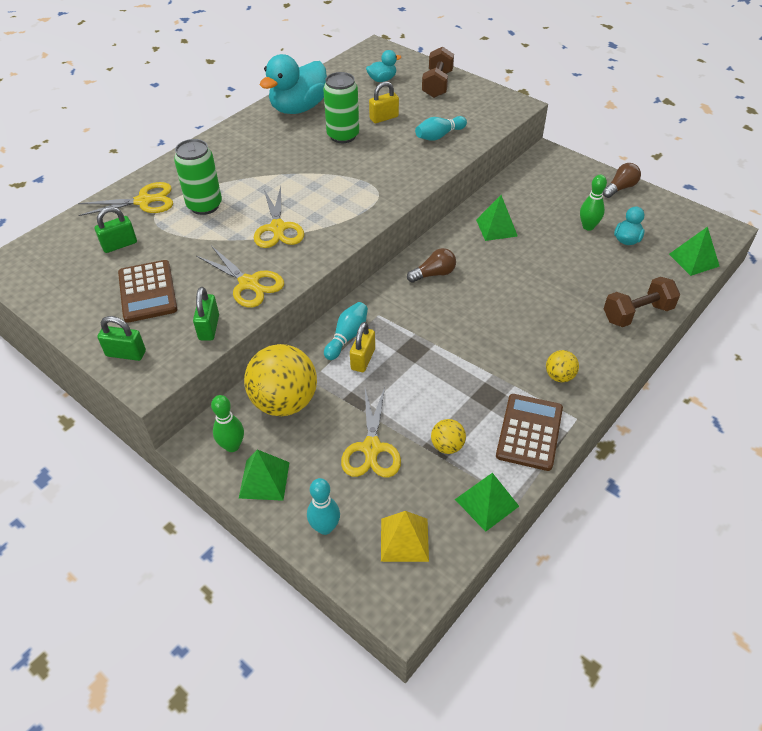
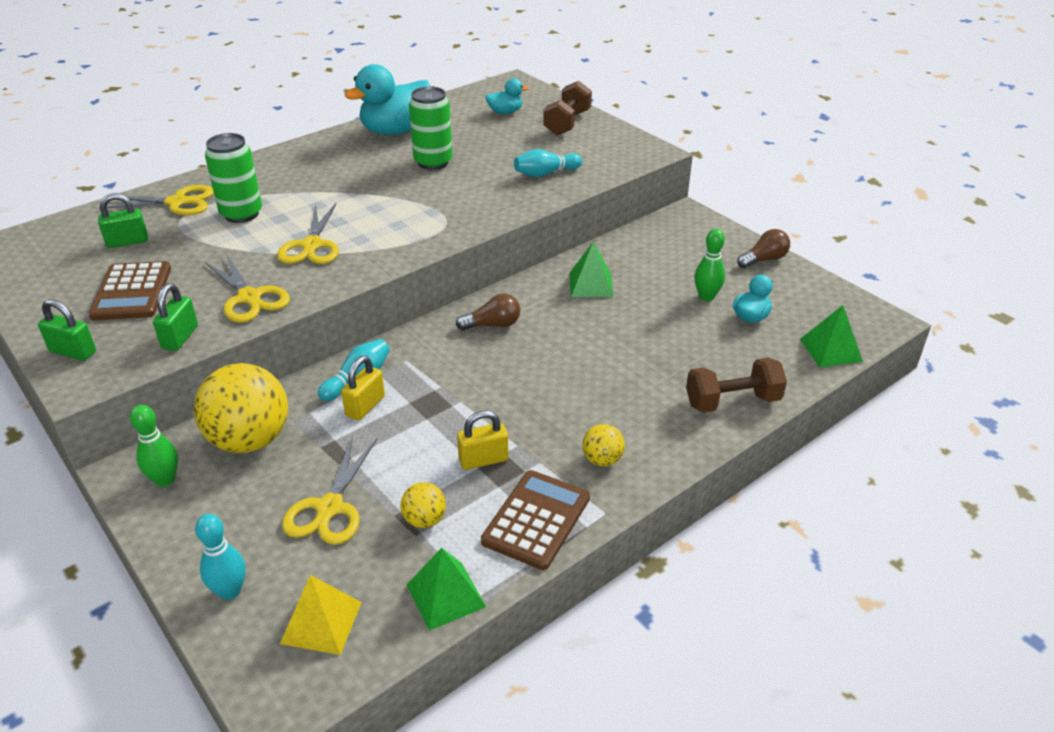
camera: 10 degrees right, 10 degrees down
(264, 479) = (184, 523): green pyramid -> none
(384, 118) = (489, 149): yellow padlock -> yellow padlock (483, 460)

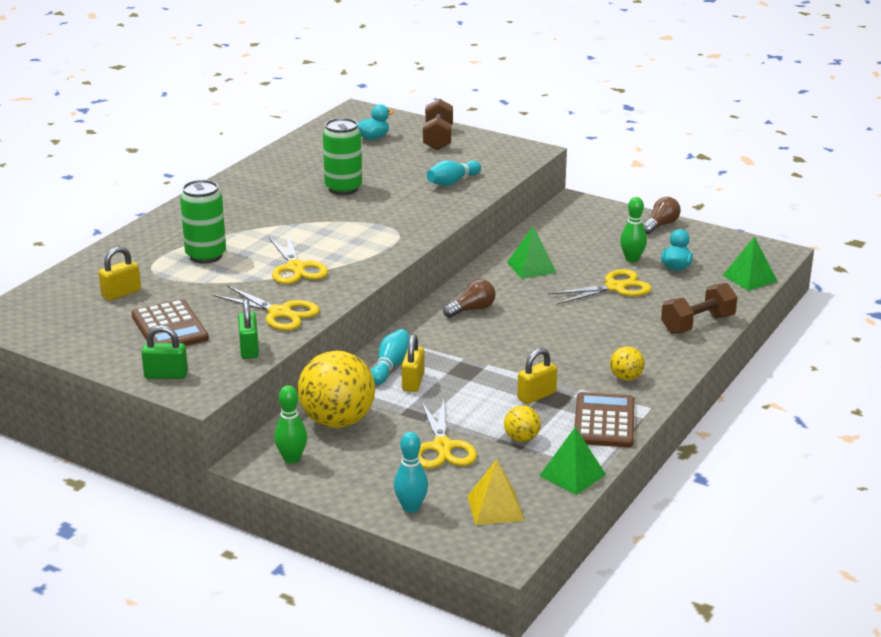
camera: 20 degrees left, 10 degrees down
(127, 242) = (121, 293): green padlock -> yellow padlock
(177, 202) = (133, 257): yellow scissors -> yellow scissors (615, 287)
(396, 131) = (284, 168): turquoise duck -> none

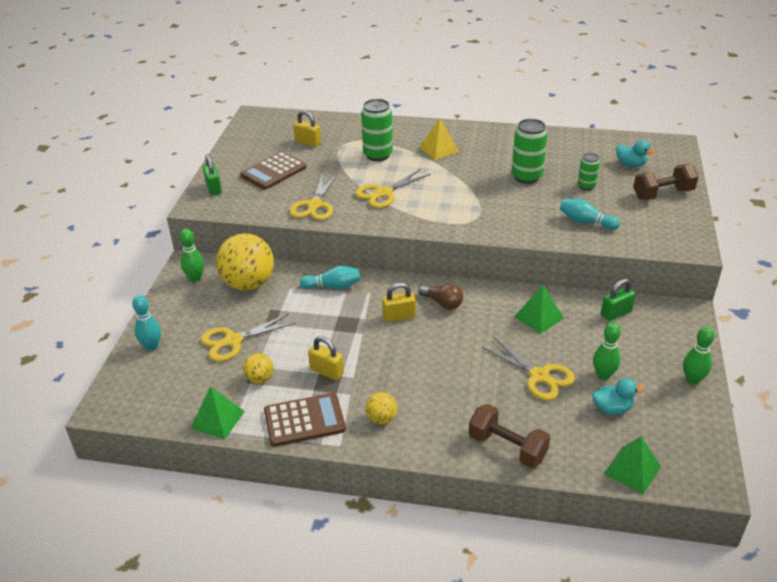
camera: 70 degrees right, 10 degrees up
(249, 349) = (259, 208): green padlock -> green padlock (616, 313)
(391, 166) = (586, 186): none -> green can
(413, 382) = (316, 303): yellow padlock -> yellow padlock (399, 316)
(495, 508) = (161, 388): yellow pyramid -> yellow pyramid (439, 149)
(660, 225) = (692, 380): brown light bulb -> green bowling pin

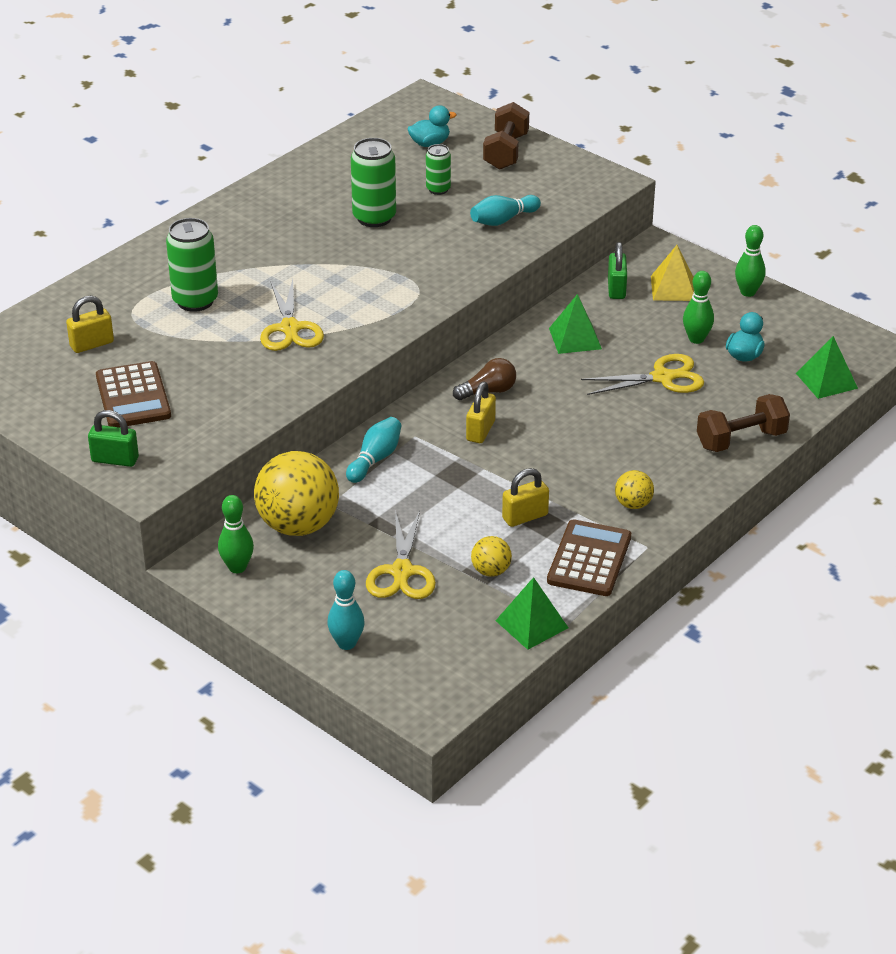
camera: 60 degrees left, 0 degrees up
(315, 205) = (256, 389): yellow scissors -> none
(439, 149) = (240, 251): yellow pyramid -> yellow pyramid (673, 288)

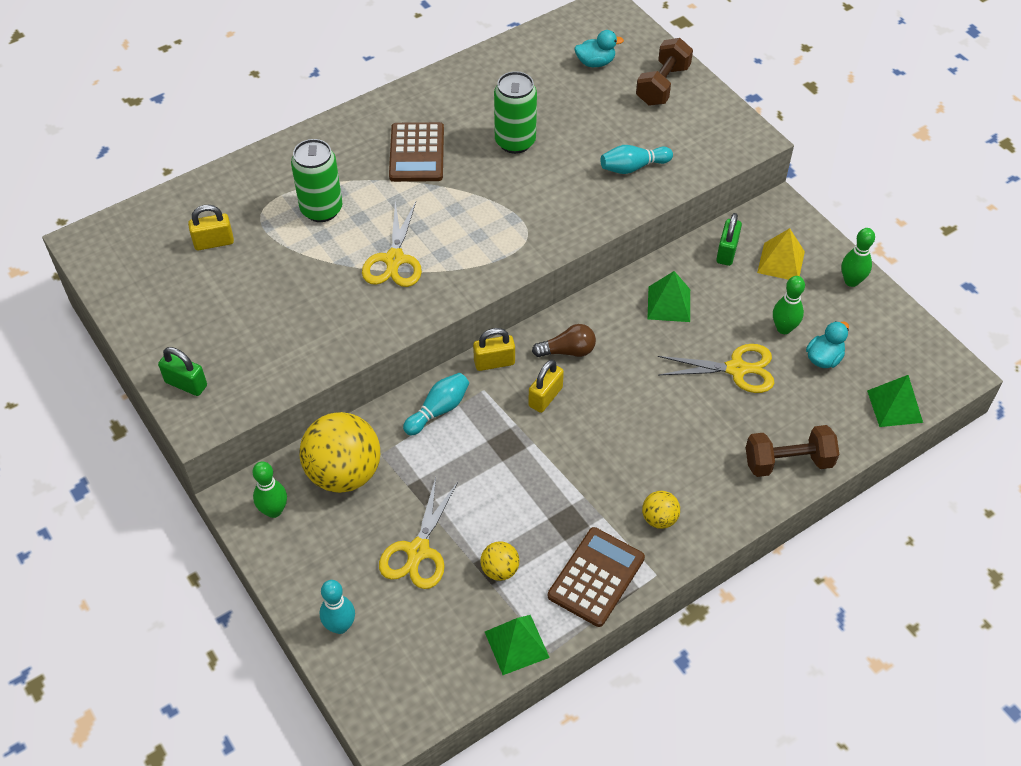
camera: 15 degrees right, 15 degrees up
(133, 396) = (228, 312): brown calculator -> brown calculator (417, 153)
(438, 189) = (585, 119): green can -> none
(525, 517) = (553, 510): yellow padlock -> yellow padlock (494, 362)

